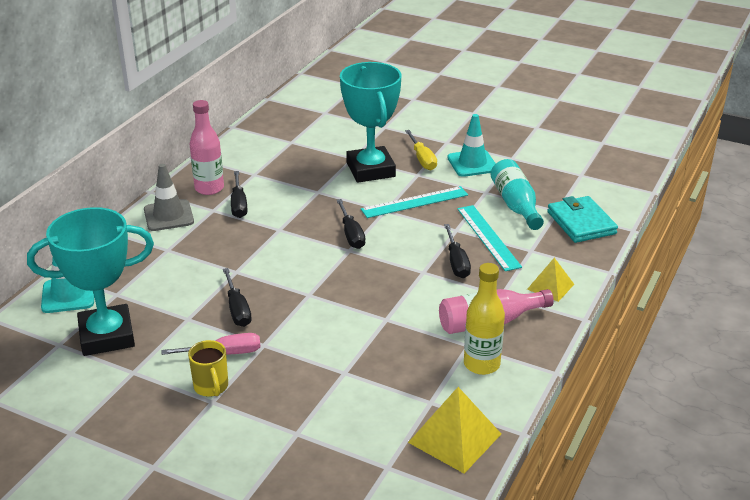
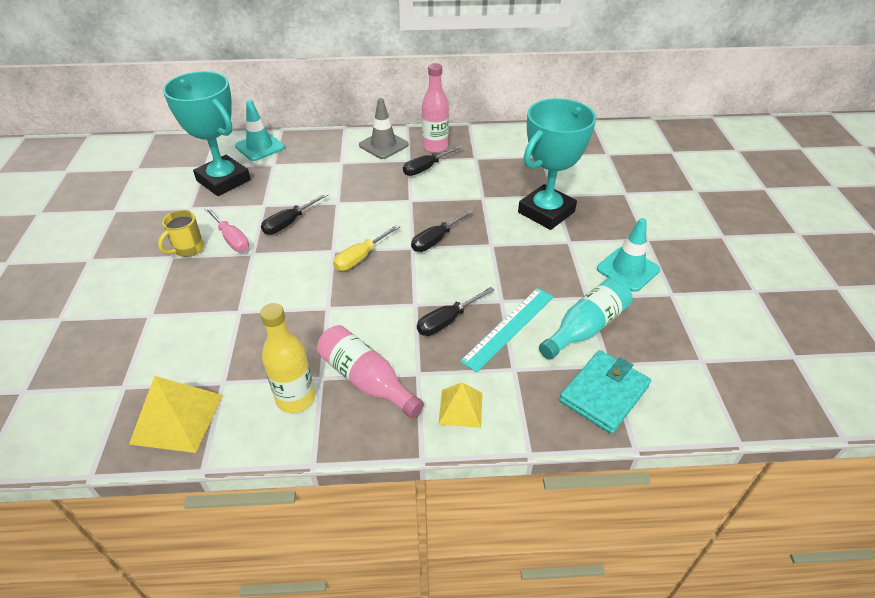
camera: 60 degrees right, 10 degrees up
(414, 202) = (521, 257): turquoise ruler -> none
(422, 159) = (598, 235): yellow screwdriver -> yellow screwdriver (360, 257)

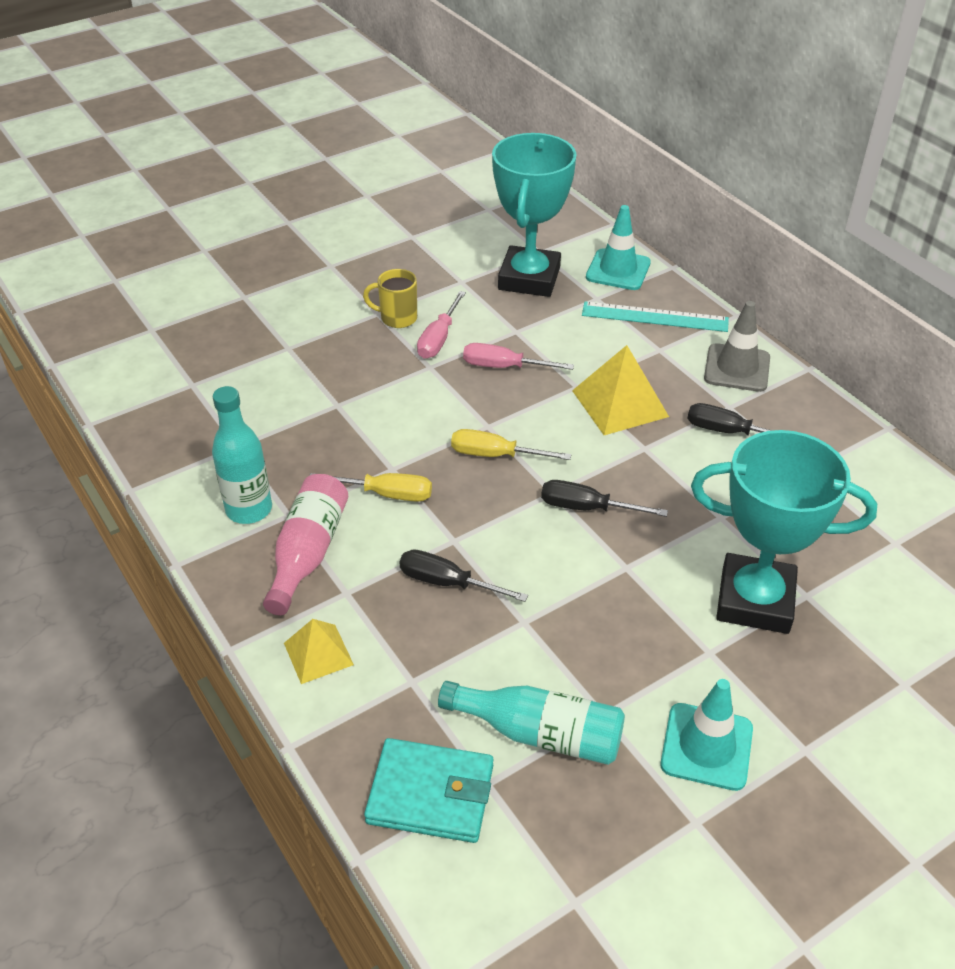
camera: 60 degrees right, 0 degrees up
(177, 418) = (177, 440): yellow pyramid -> yellow pyramid (620, 403)
(289, 223) = (503, 367): black screwdriver -> pink screwdriver
(295, 398) = (249, 509): yellow bottle -> turquoise bottle
(348, 319) = (386, 494): none -> yellow screwdriver
(435, 147) = (788, 418): pink bottle -> none
(509, 328) = (479, 648): turquoise ruler -> turquoise ruler (655, 317)

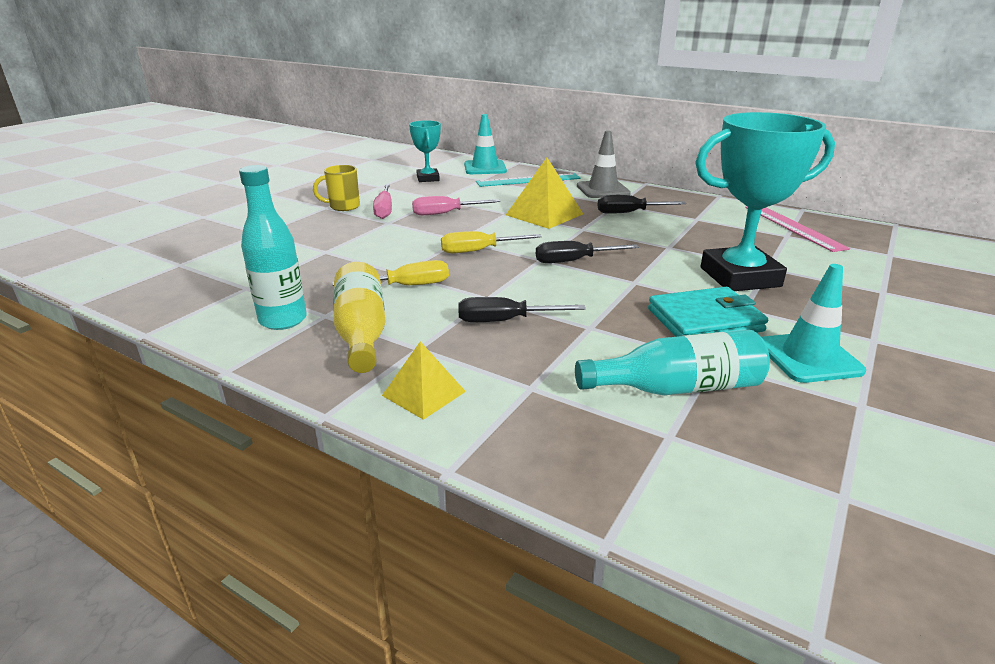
camera: 25 degrees left, 15 degrees down
(308, 552) = (361, 332): pink bottle -> yellow bottle
(430, 794) = (626, 461): turquoise wallet -> turquoise wallet (704, 320)
(529, 278) = (428, 178): turquoise trophy -> turquoise trophy, size x0.52
(922, 528) = (793, 227): none -> pink ruler

